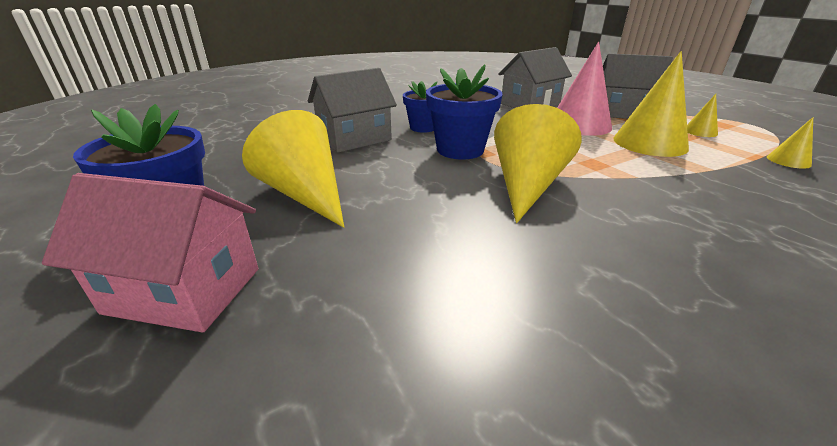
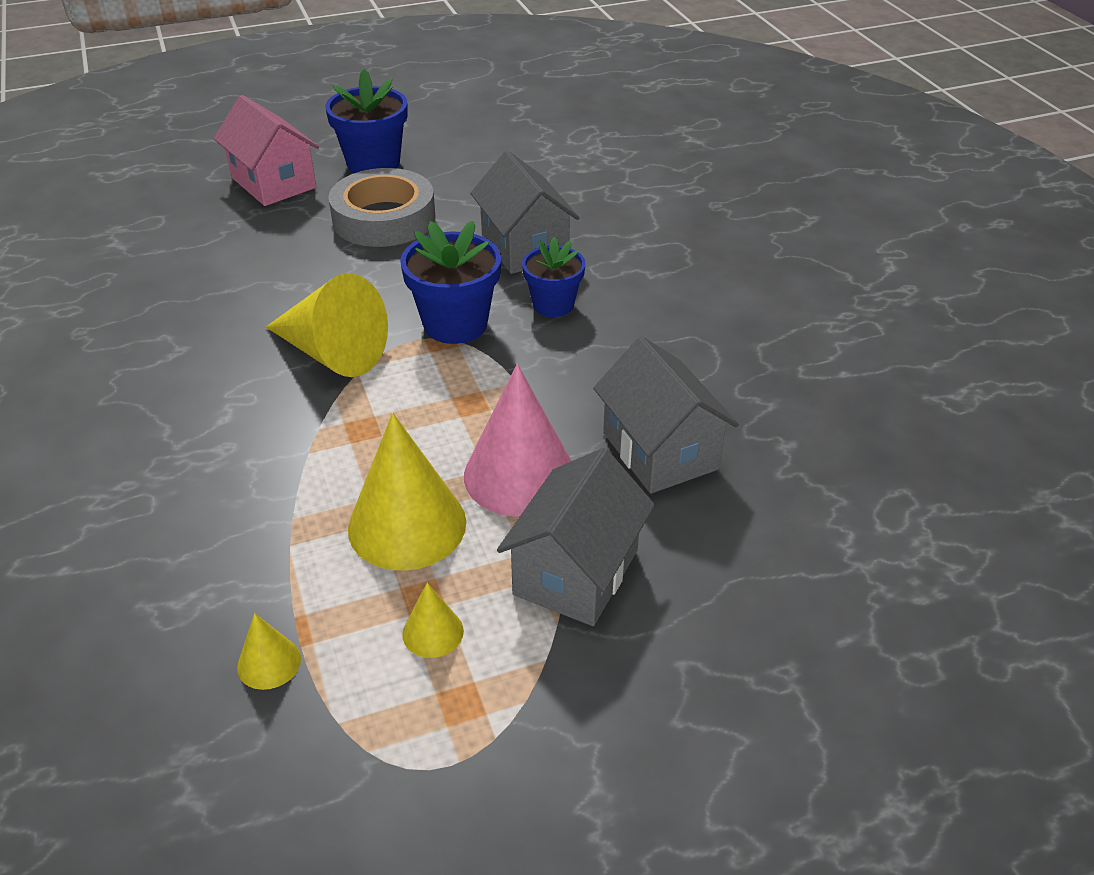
camera: 100 degrees right, 10 degrees up
(184, 290) = (273, 183): pink house -> pink house turned 60 degrees counterclockwise
(305, 194) = (384, 218): yellow cone -> grey tape

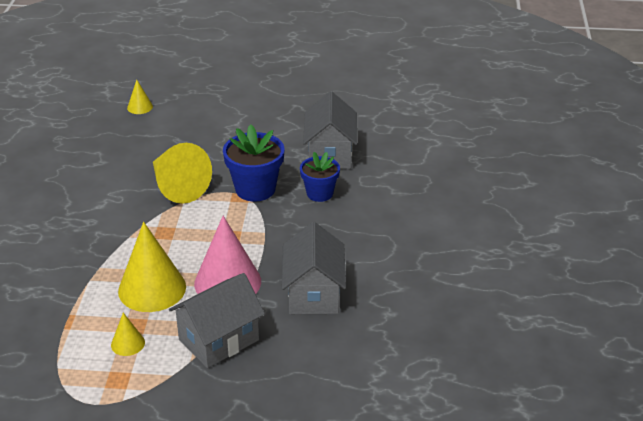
camera: 25 degrees right, 5 degrees down
(269, 662) = (44, 331): yellow cone -> yellow cone (140, 107)
(273, 183) = (214, 75): pink house -> none
(373, 163) = (280, 77): blue flower pot -> none
(384, 218) = (261, 114): grey tape -> none

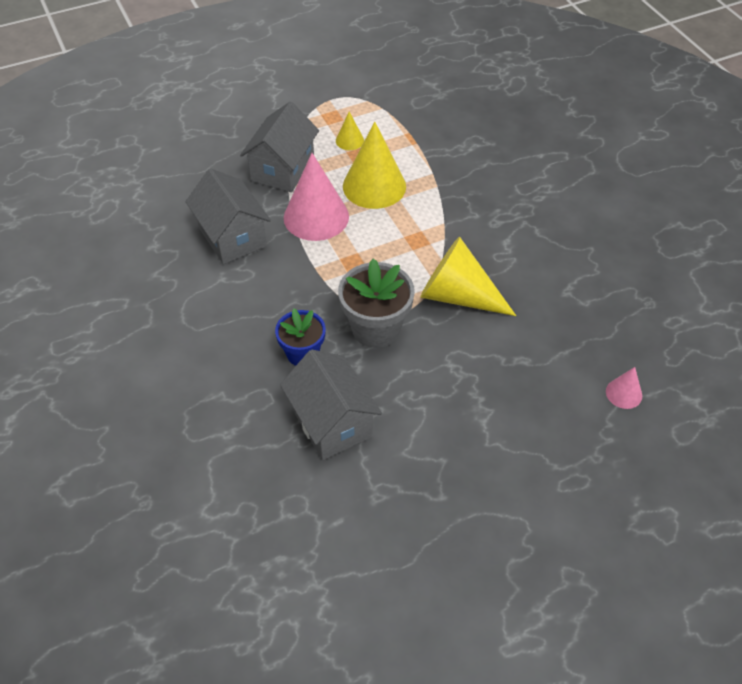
camera: 150 degrees right, 15 degrees up
(140, 107) = (624, 393): yellow cone -> pink cone
(255, 189) = (376, 328): blue flower pot -> grey flower pot

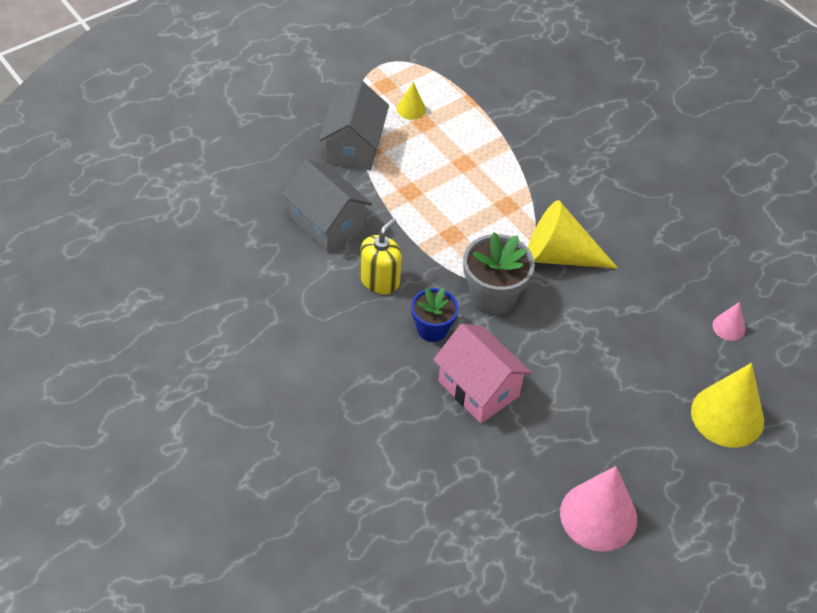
camera: 15 degrees left, 0 degrees up
(265, 298) = (379, 280): none -> yellow soap dispenser
(316, 217) = (402, 193): pink cone -> pink cone (598, 516)
(331, 422) = (478, 388): grey house -> pink house
(374, 186) = (449, 155): yellow cone -> yellow cone (727, 415)

